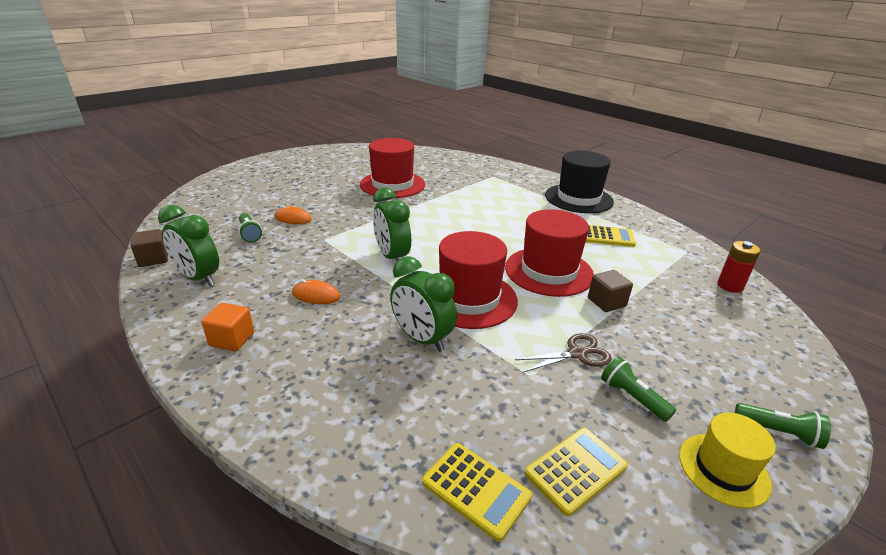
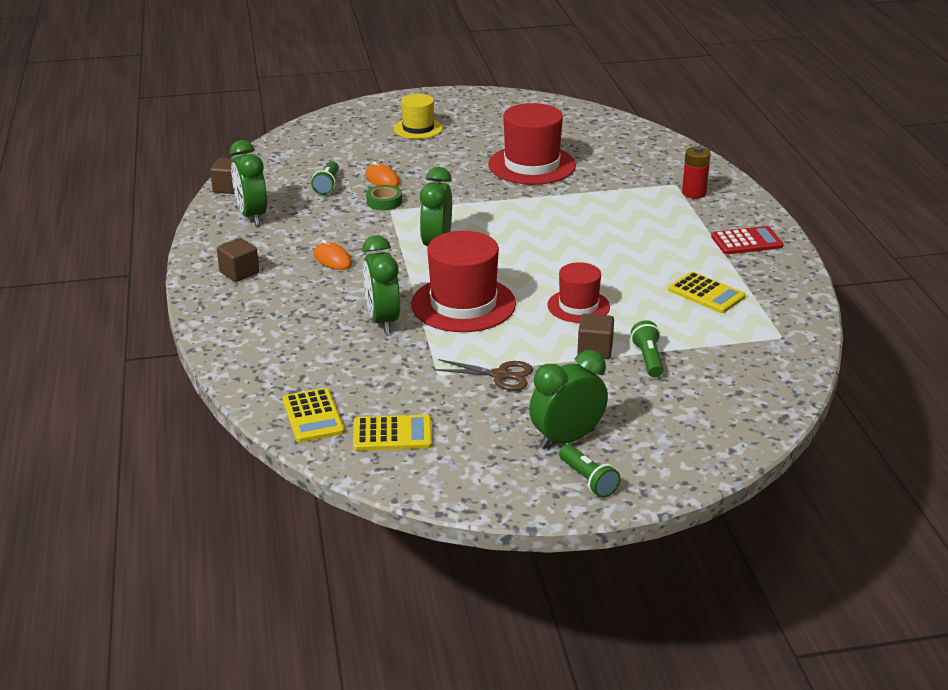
camera: 35 degrees right, 0 degrees up
(232, 339) = (239, 272): orange cube -> brown cube
(312, 234) = (384, 202): none -> green tape
(548, 271) = (578, 306): red hat -> red hat, size x0.59
(578, 198) = (746, 241): black hat -> red calculator
(632, 397) = (501, 417): green flashlight -> green flashlight (648, 359)
(704, 395) = (567, 439): none -> green clock
(723, 469) = (502, 477): yellow hat -> yellow hat (418, 128)
(730, 286) = (764, 382): red battery -> red battery (694, 193)

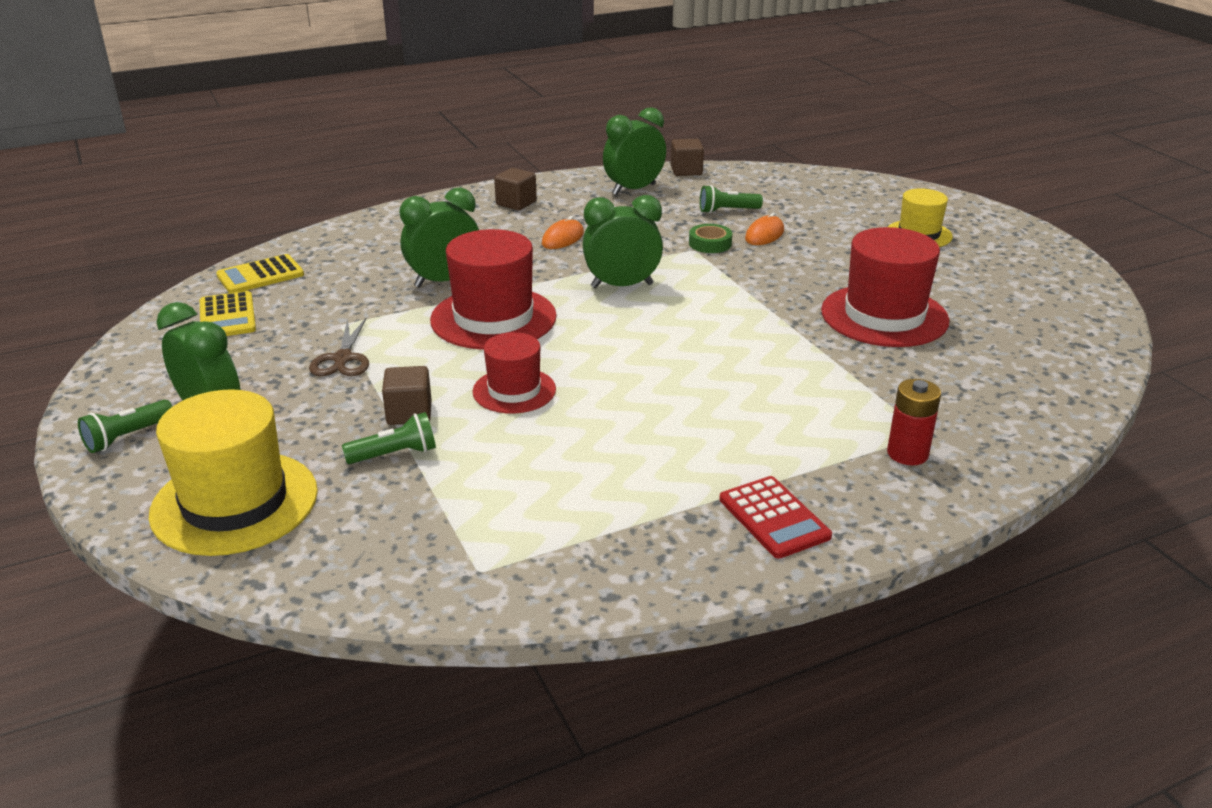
camera: 75 degrees right, 0 degrees up
(692, 426) = (235, 502): none -> yellow hat
(706, 293) = (586, 489): yellow calculator -> none

